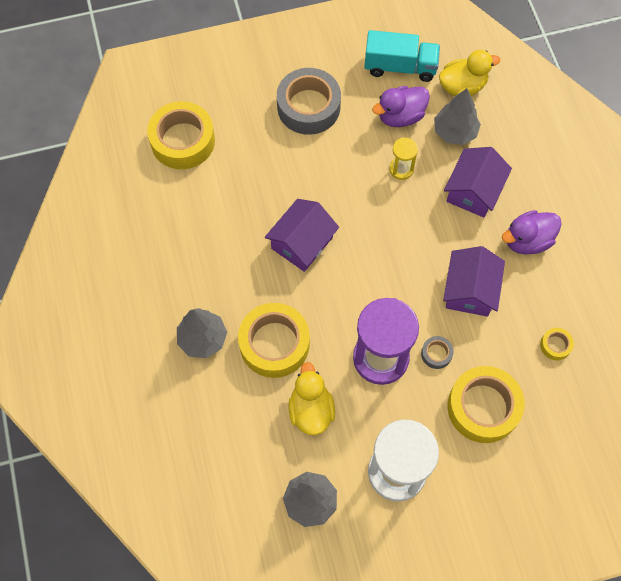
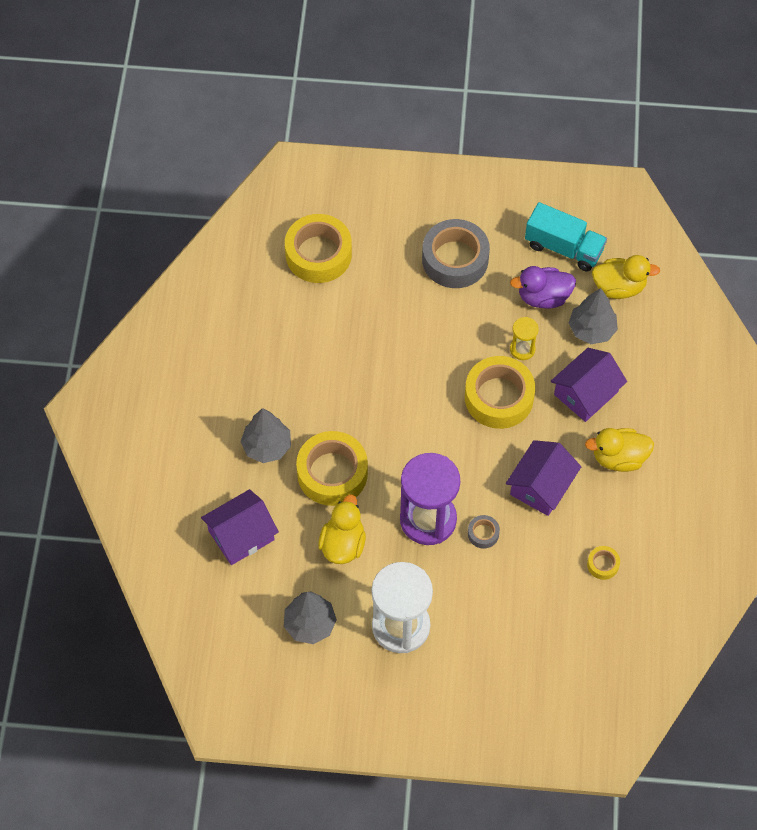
camera: 20 degrees right, 5 degrees down
(302, 243) = (396, 388): purple house -> purple house (241, 535)
(483, 407) = (507, 597): yellow tape -> yellow tape (499, 397)
(527, 240) = (618, 458): purple duck -> yellow duck

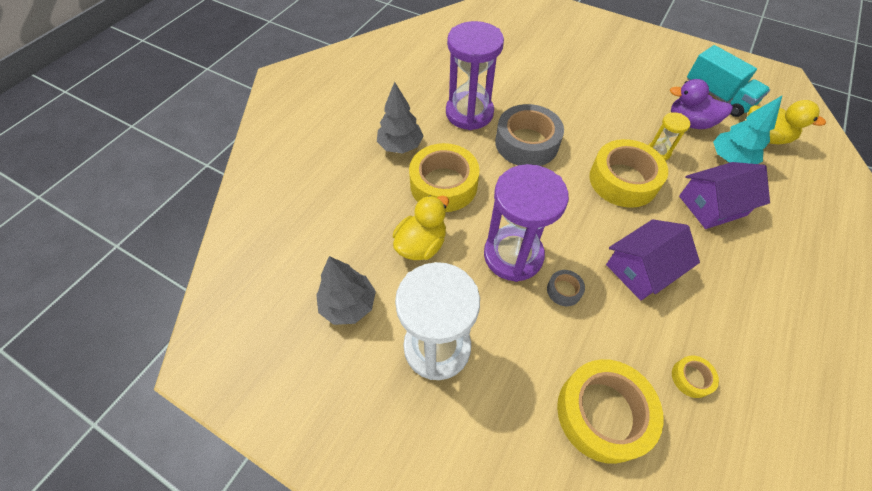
camera: 25 degrees right, 5 degrees down
(241, 535) = (337, 202): purple house -> none
(317, 375) = (469, 113): none -> purple hourglass
(318, 254) = (511, 44): yellow tape -> yellow tape (603, 413)
(455, 259) = (619, 77): grey tape -> grey tape (526, 143)
(591, 330) = (730, 159): grey tree -> turquoise tree
(618, 458) = (735, 274): yellow duck -> none

